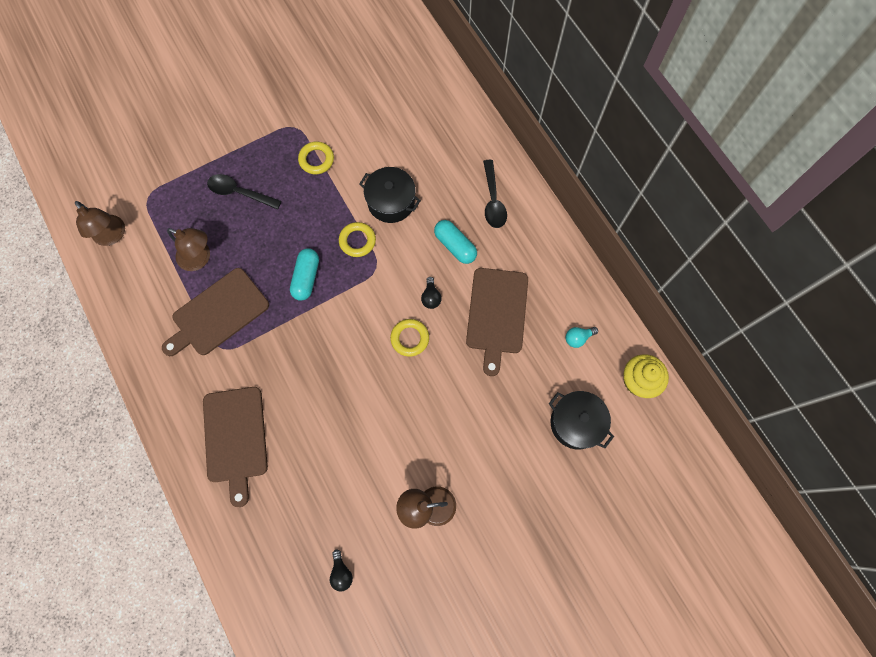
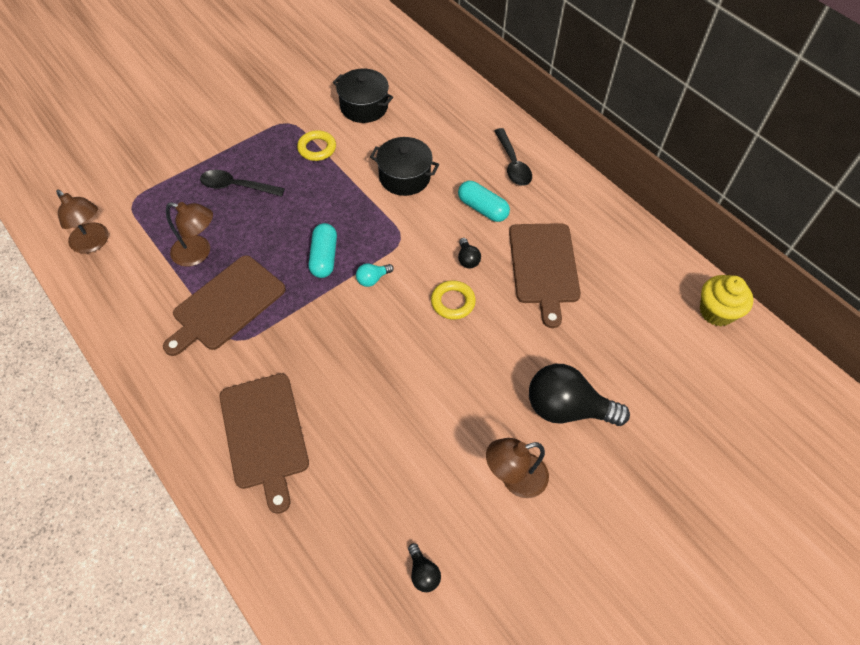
camera: 10 degrees left, 15 degrees down
(357, 241) = (375, 216): yellow ring -> none
(485, 453) = (567, 408): none -> black light bulb
(576, 423) = (661, 363): black pot -> black pot (364, 107)
(578, 338) = (638, 279): turquoise light bulb -> turquoise light bulb (372, 279)

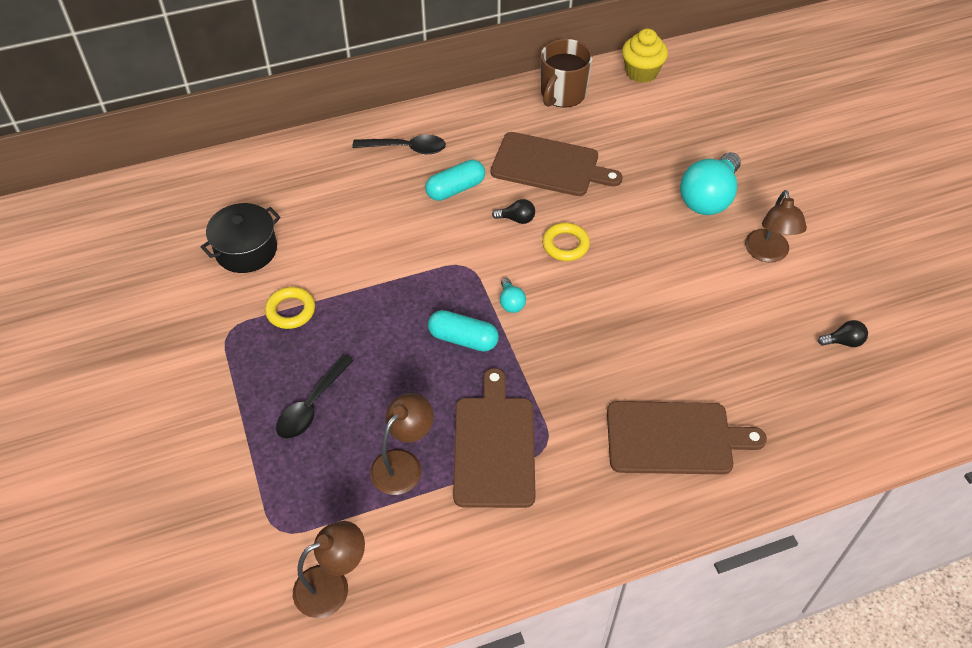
camera: 70 degrees left, 5 degrees down
(226, 305) = (494, 446): brown cutting board -> brown cutting board turned 150 degrees counterclockwise
(404, 177) = (379, 240): black pot -> none
(567, 408) = (708, 198): black light bulb -> turquoise light bulb
(643, 254) = (562, 94): none -> brown mug

